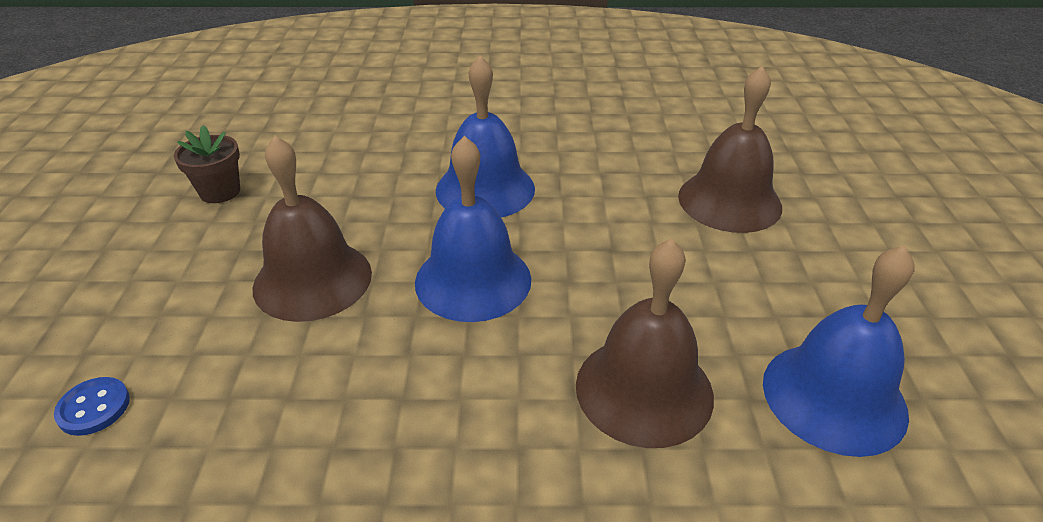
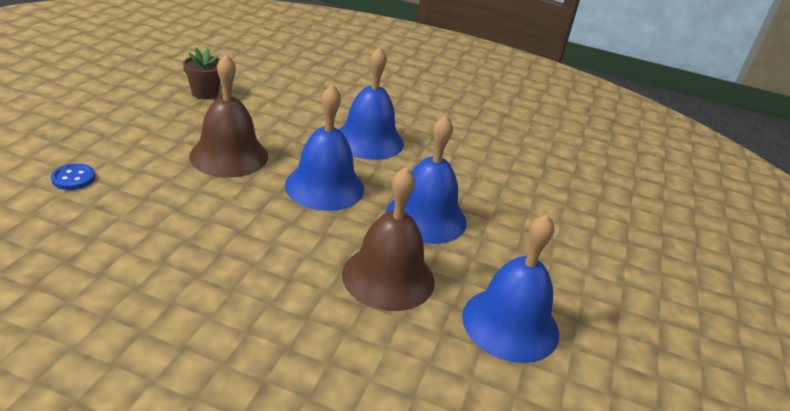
camera: 15 degrees right, 5 degrees down
(629, 277) = (426, 217): none -> blue bell
(729, 201) = (531, 198): brown bell -> none

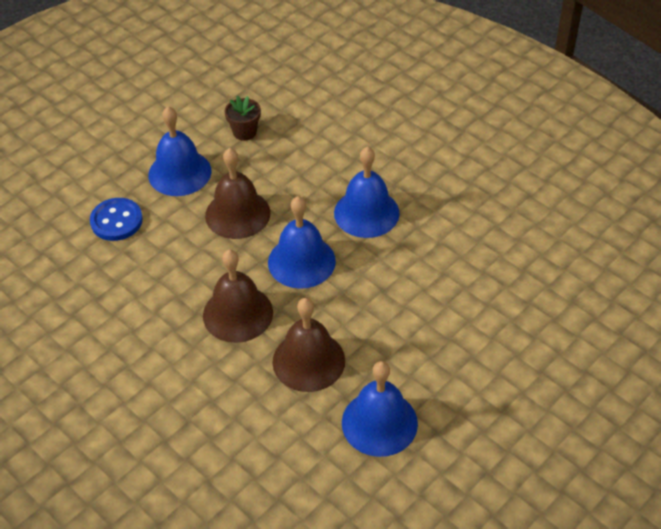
camera: 30 degrees right, 15 degrees up
(73, 178) = (116, 221): blue button -> blue button, size x1.68
(275, 245) = (238, 313): none -> brown bell
(426, 217) = (370, 310): blue bell -> blue bell (179, 173)

